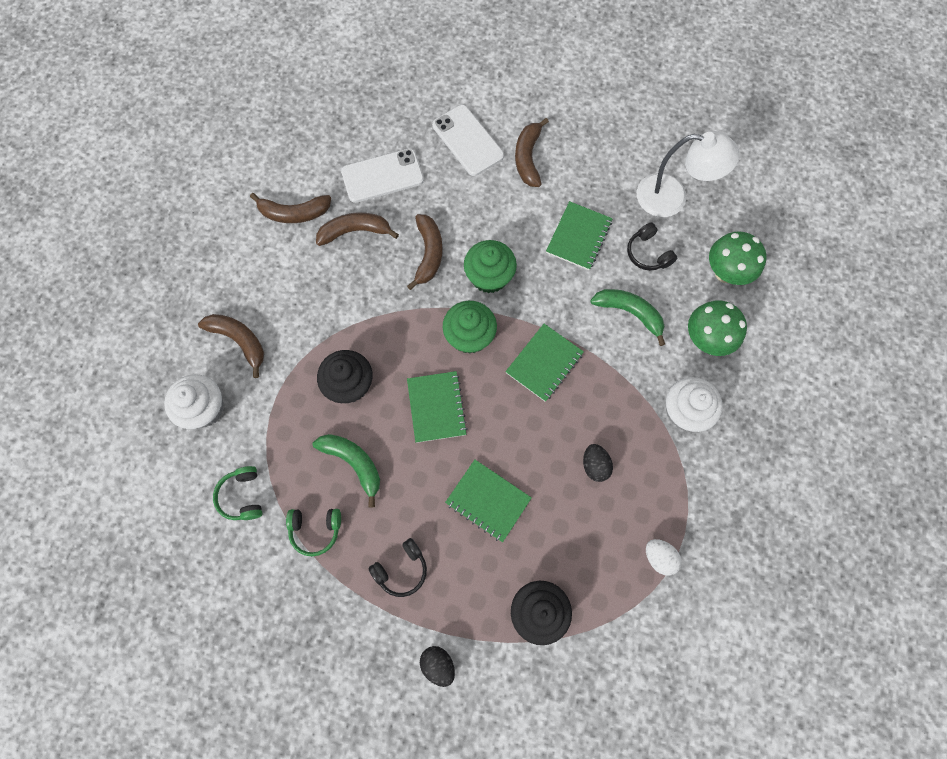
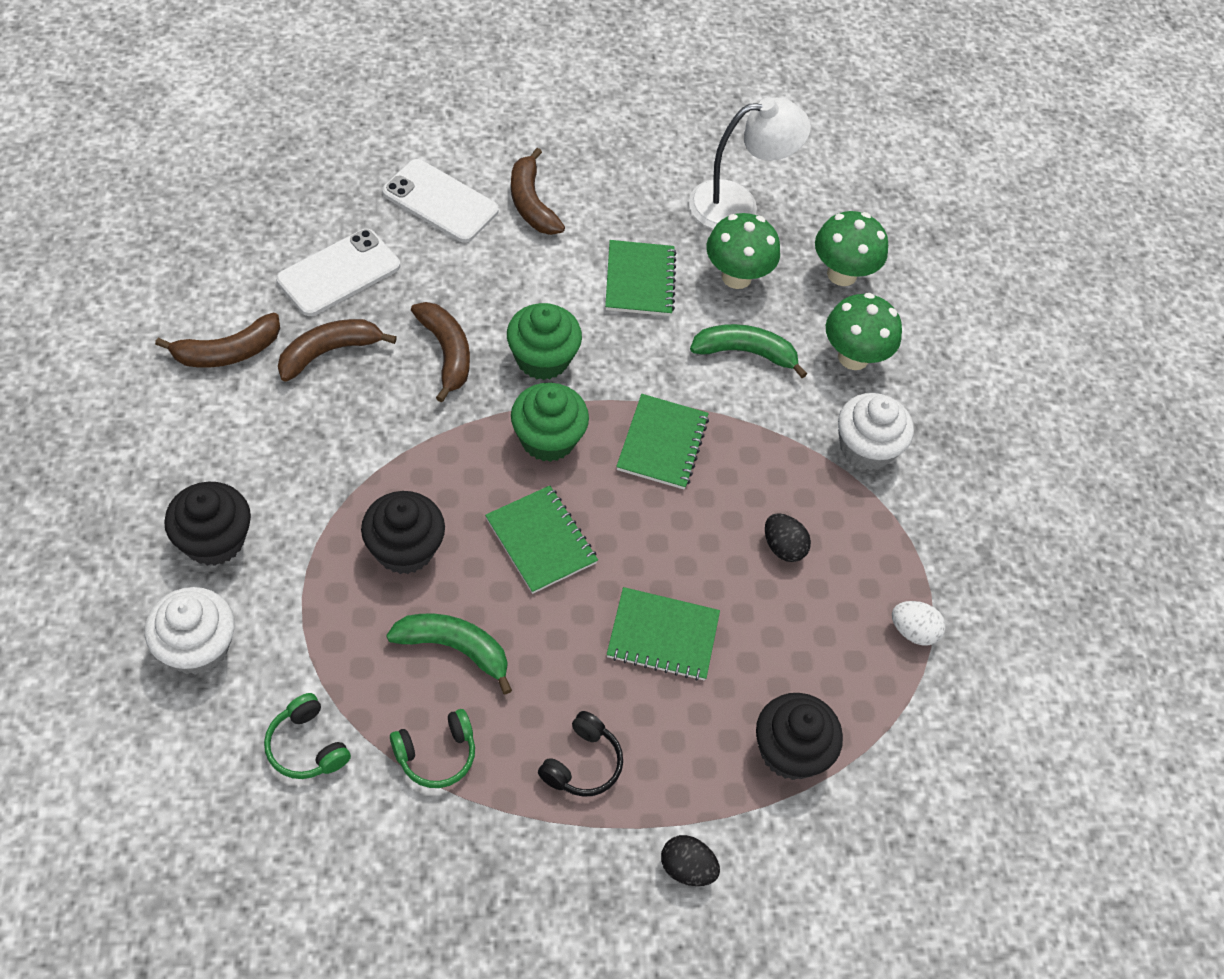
camera: 30 degrees left, 15 degrees down
(239, 341) = (214, 540): brown banana -> black cupcake
(648, 253) = (736, 277): black headphones -> green mushroom

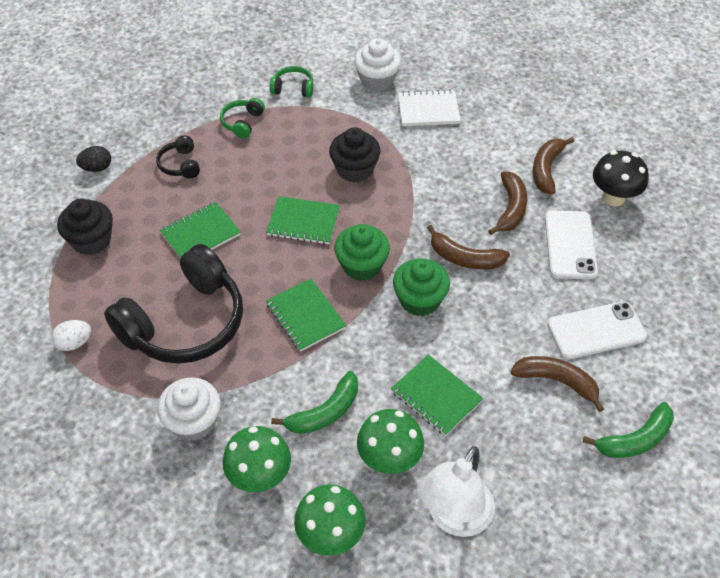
camera: 140 degrees right, 5 degrees down
(214, 540) = (428, 110): black cupcake -> white notebook
(224, 268) = (613, 198): none -> black mushroom
(454, 648) = (283, 156): green banana -> green banana (635, 439)
(783, 547) = (185, 323): black egg -> black headphones

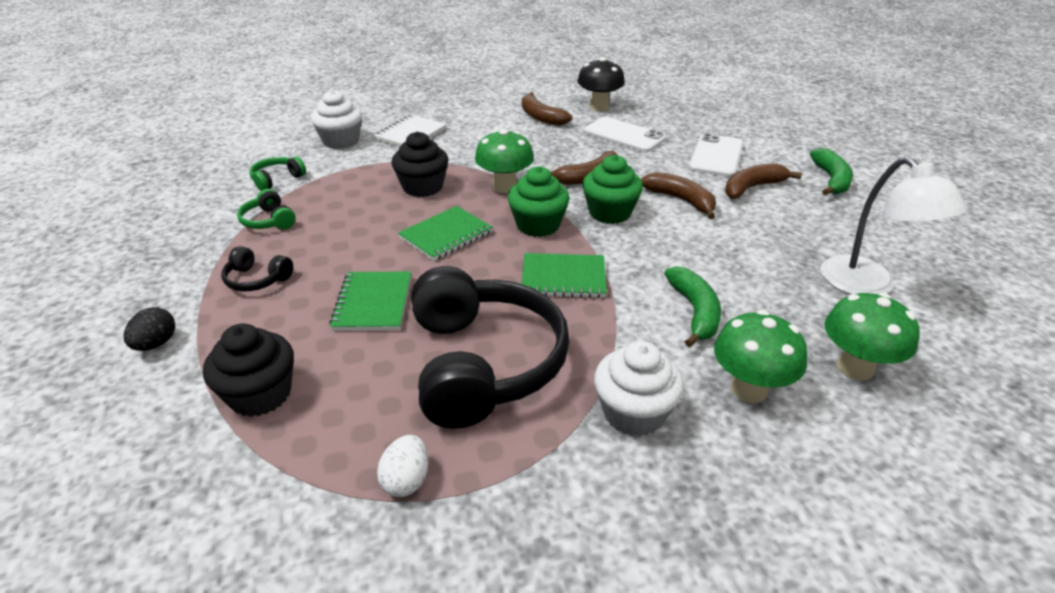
camera: 55 degrees left, 15 degrees down
(389, 459) = (779, 295): green mushroom -> green mushroom (505, 187)
(436, 396) = (724, 244): green notebook -> none
(510, 208) = (560, 142): brown banana -> brown banana (680, 200)

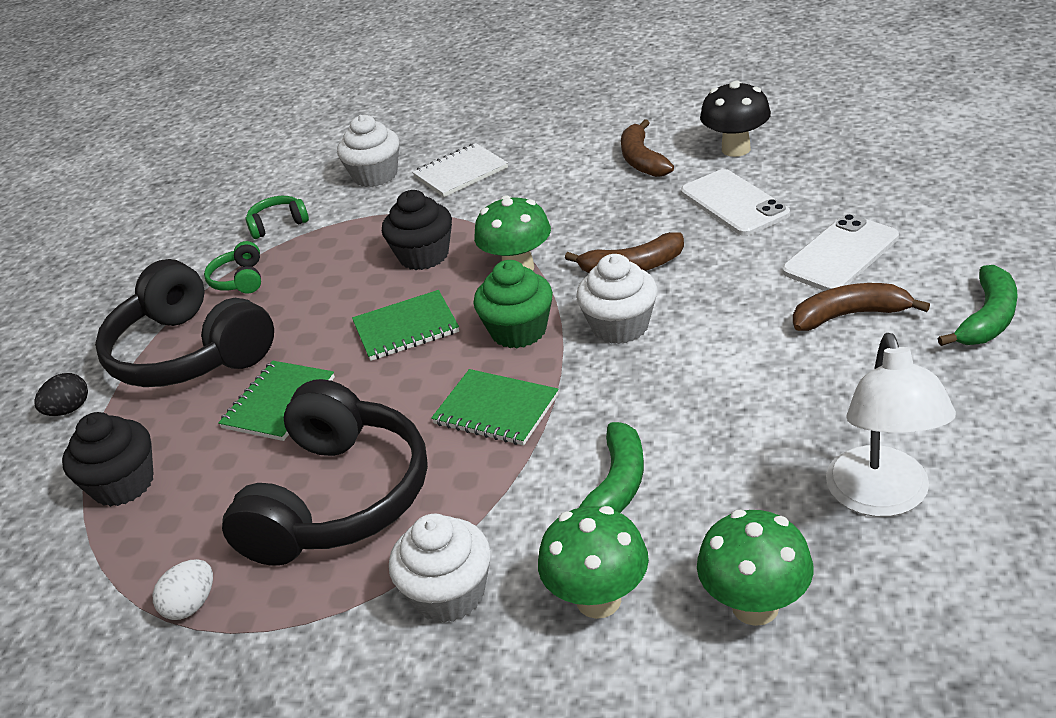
camera: 30 degrees right, 0 degrees up
(257, 279) = (189, 353): black headphones -> black headphones, size x2.37
(610, 213) = (620, 326): green cupcake -> white cupcake
(680, 200) = (729, 321): brown banana -> none

